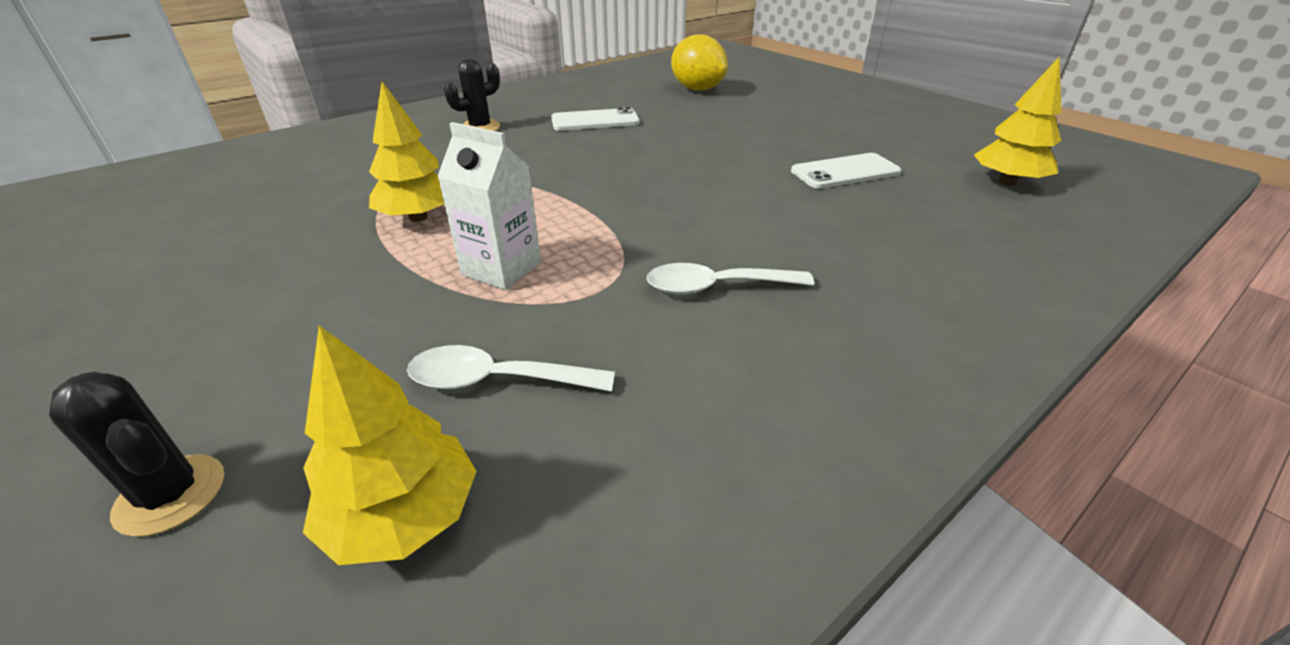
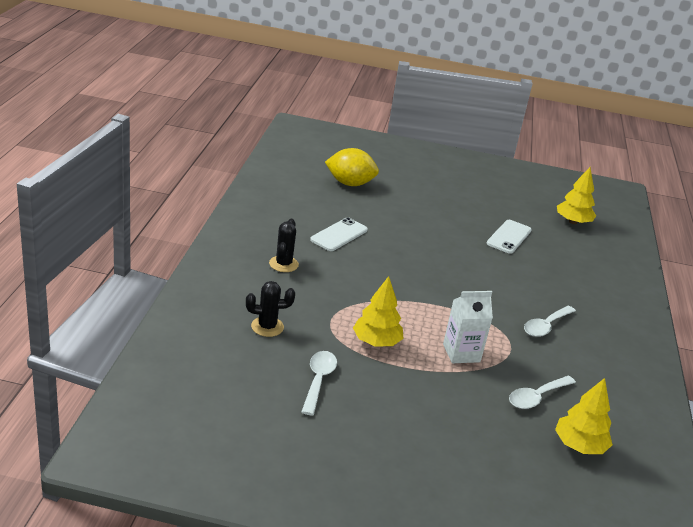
camera: 45 degrees left, 5 degrees down
(171, 495) = (512, 478): black cactus -> black cactus (267, 327)
(267, 228) = (318, 380): none -> white spoon

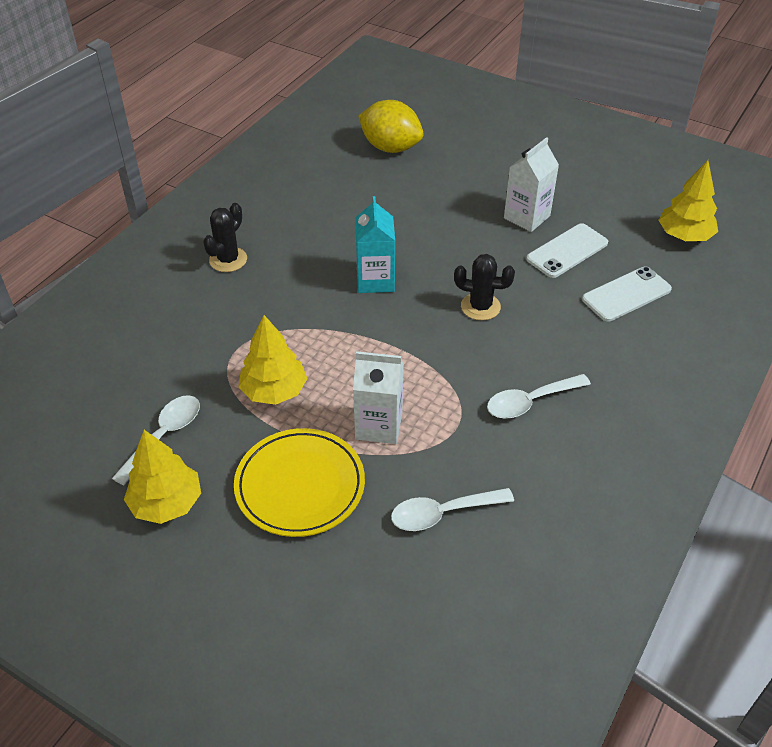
camera: 25 degrees right, 15 degrees up
(267, 327) = (151, 348): black cactus -> black cactus (480, 307)
(339, 235) = (327, 224): white phone -> white phone (626, 294)
(397, 266) = (375, 280): none -> turquoise carton
(435, 396) = (300, 485): none -> yellow plate
(470, 219) = (527, 217): none -> white carton
(579, 446) = (455, 603): yellow tree -> yellow tree (166, 503)

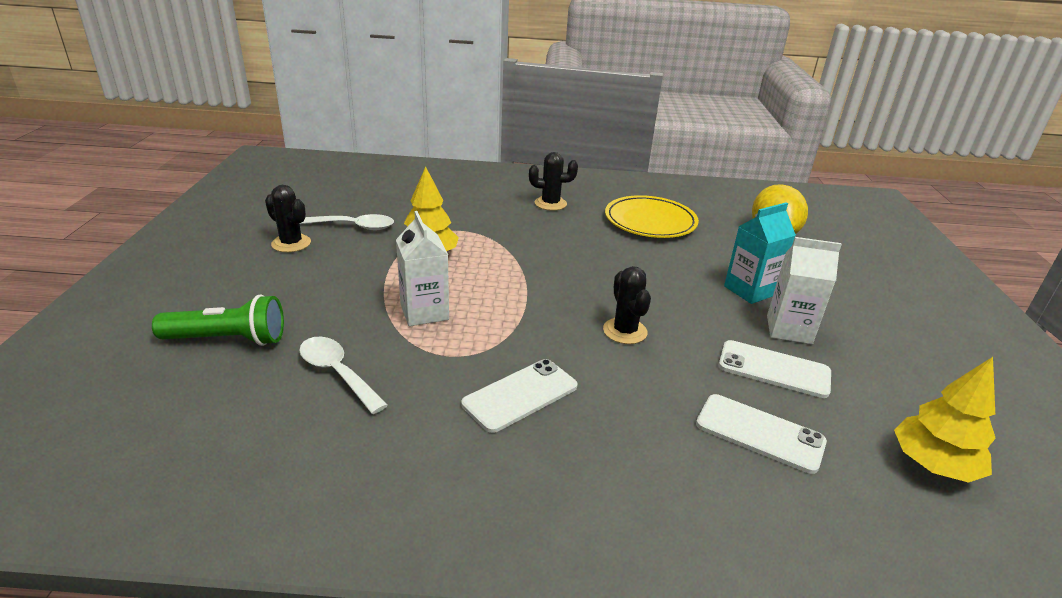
camera: 60 degrees right, 15 degrees down
(166, 503) = (291, 243): yellow tree -> black cactus
(300, 485) = (334, 291): yellow plate -> yellow plate (650, 221)
(342, 590) = (228, 339): none -> green flashlight
(375, 280) = (597, 268): turquoise carton -> turquoise carton (750, 290)
(530, 402) = (520, 395): white spoon -> white phone

